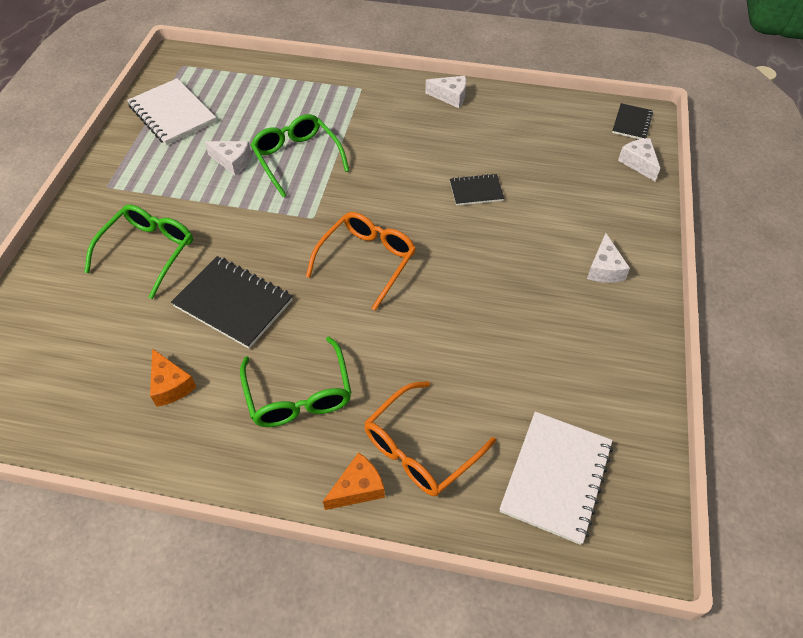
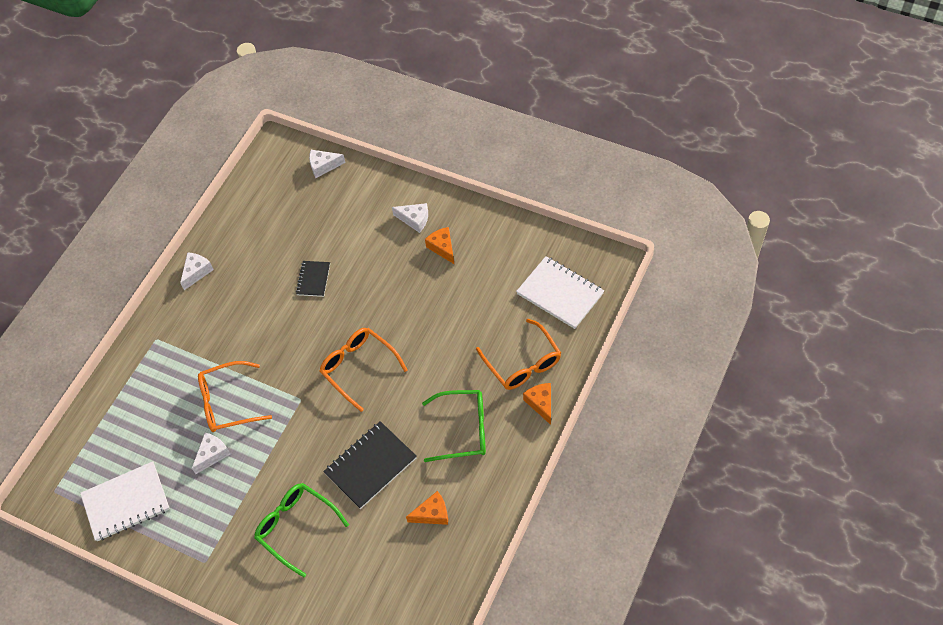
camera: 70 degrees left, 5 degrees up
(297, 158) = (228, 403): green glasses -> orange glasses
(574, 309) = (442, 248): none -> orange cheese
(631, 123) = (279, 156): black notebook -> none

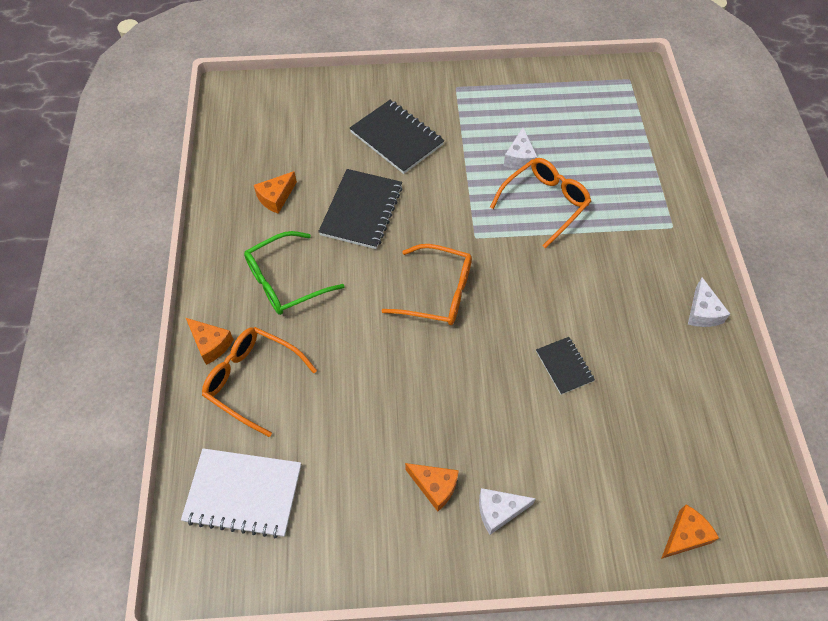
camera: 145 degrees right, 0 degrees up
(126, 502) = (560, 96): white notebook -> none
(296, 527) = (397, 138): green glasses -> black notebook
(323, 166) = (685, 536): white cheese -> orange cheese

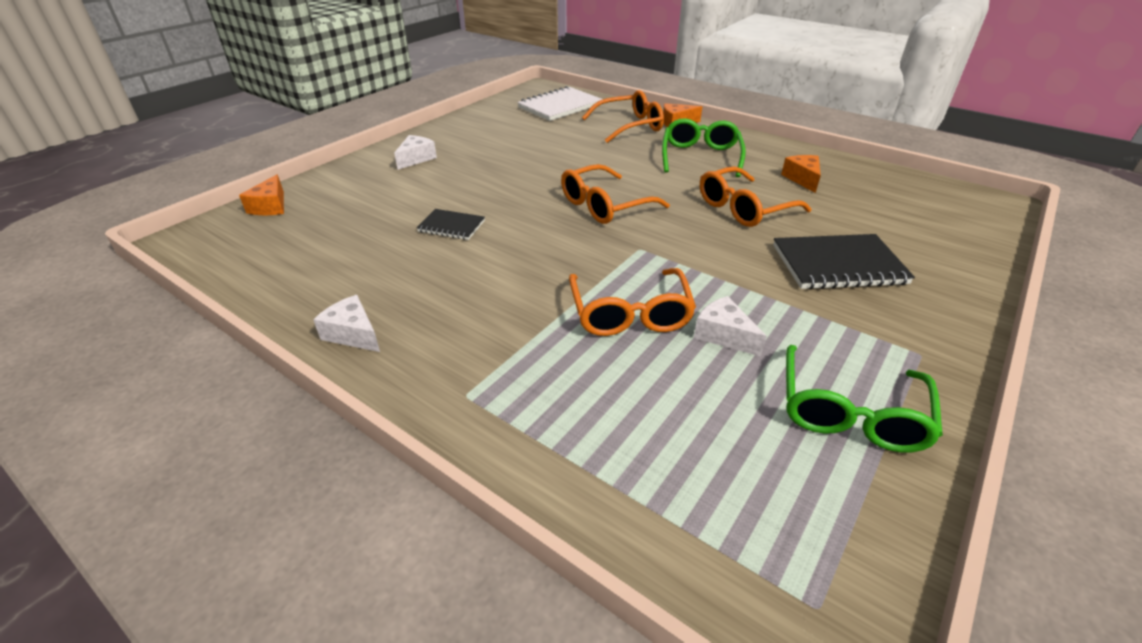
camera: 130 degrees right, 20 degrees down
(361, 210) = (744, 208): black notebook -> orange glasses
(435, 486) = (467, 148): orange cheese -> none
(526, 97) = (850, 412): none -> green glasses

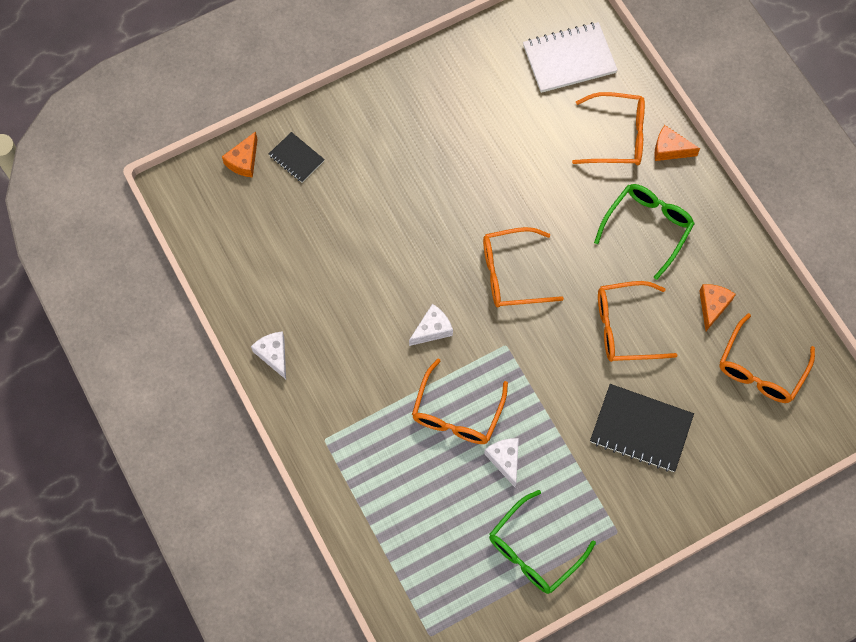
camera: 25 degrees right, 30 degrees up
(416, 159) = (383, 122): white cheese -> white cheese (432, 329)
(451, 226) = (376, 253): black notebook -> black notebook (296, 158)
(888, 199) = (761, 369): none -> orange glasses

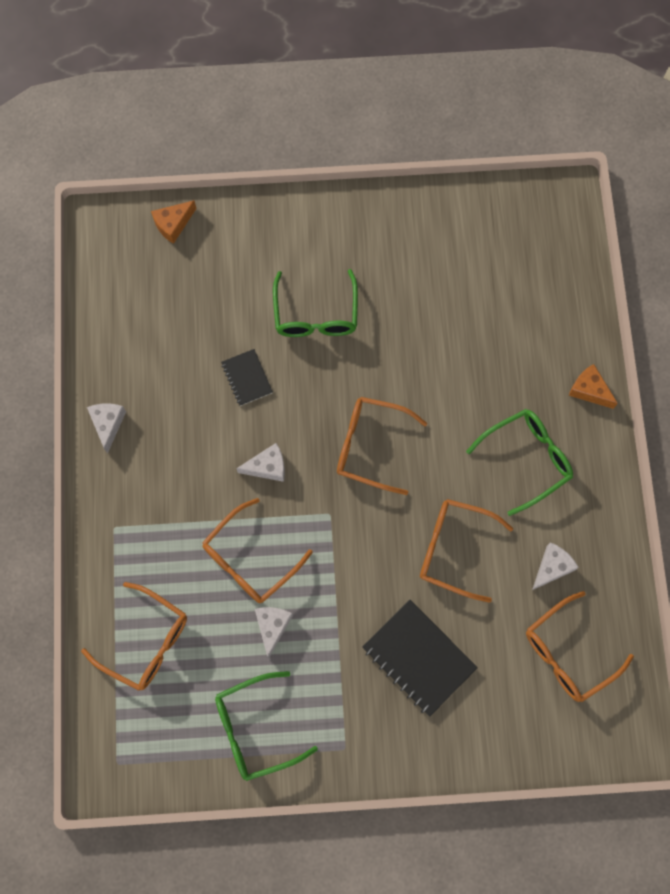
camera: 25 degrees right, 5 degrees up
(296, 158) = (223, 243): black notebook -> black notebook (247, 378)
(408, 184) = (316, 314): none -> green glasses
(569, 59) = (534, 256): white notebook -> none
(617, 136) = (543, 354): orange glasses -> orange glasses (145, 642)
(712, 306) = (552, 567): orange cheese -> white cheese

